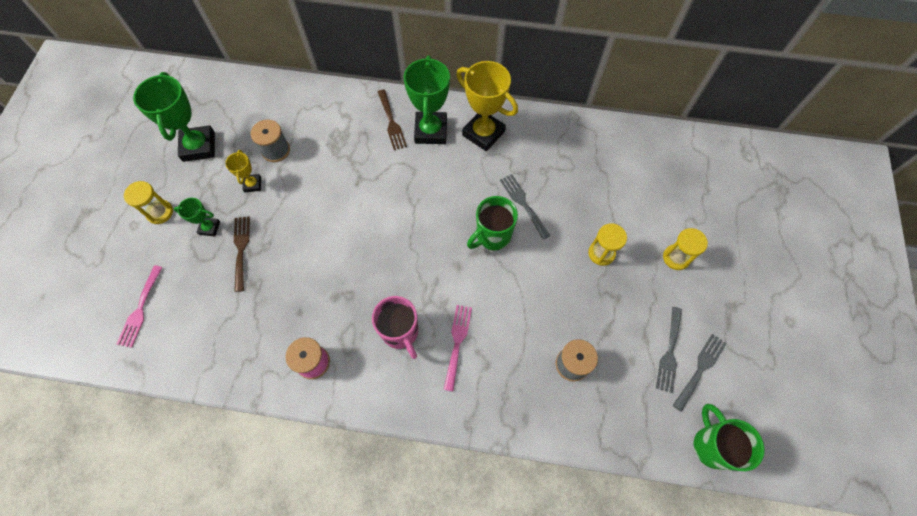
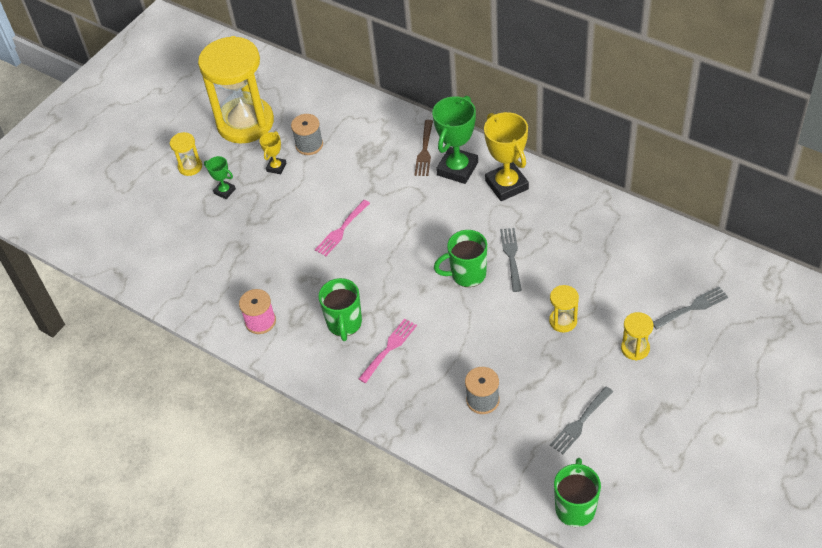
camera: 30 degrees right, 15 degrees down
(140, 309) = (143, 236): pink fork -> pink fork (341, 230)
(199, 146) = (245, 123): green trophy -> yellow hourglass
(241, 249) = (242, 216): brown fork -> none
(400, 332) = (344, 324): pink mug -> green mug
(700, 369) = (602, 445): grey fork -> grey fork (692, 307)

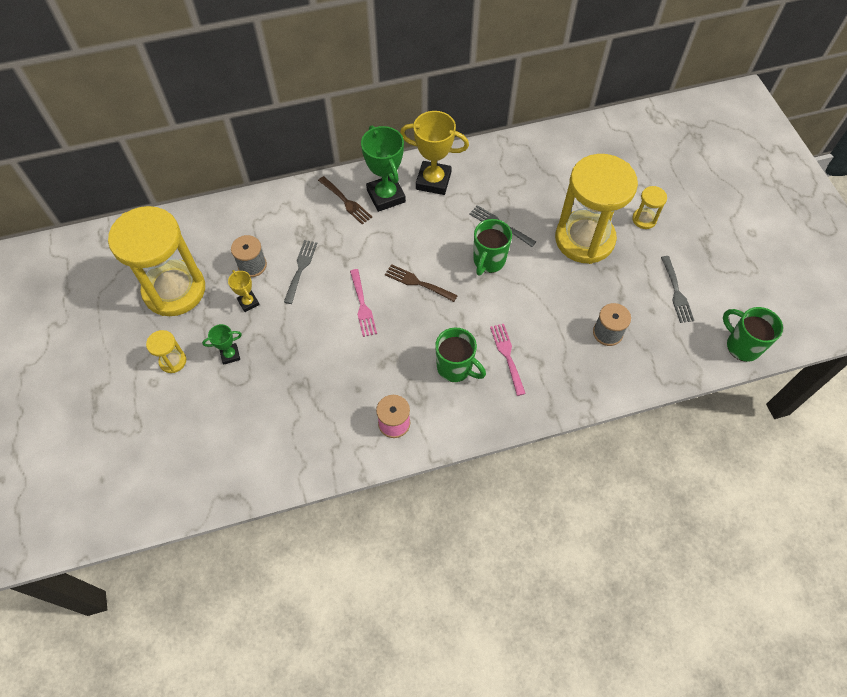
camera: 55 degrees left, 10 degrees up
(397, 246) = (417, 283): none -> brown fork
(563, 321) = (584, 239): yellow hourglass -> yellow hourglass, size x2.43
(692, 307) = (640, 167): grey fork -> grey fork (300, 268)

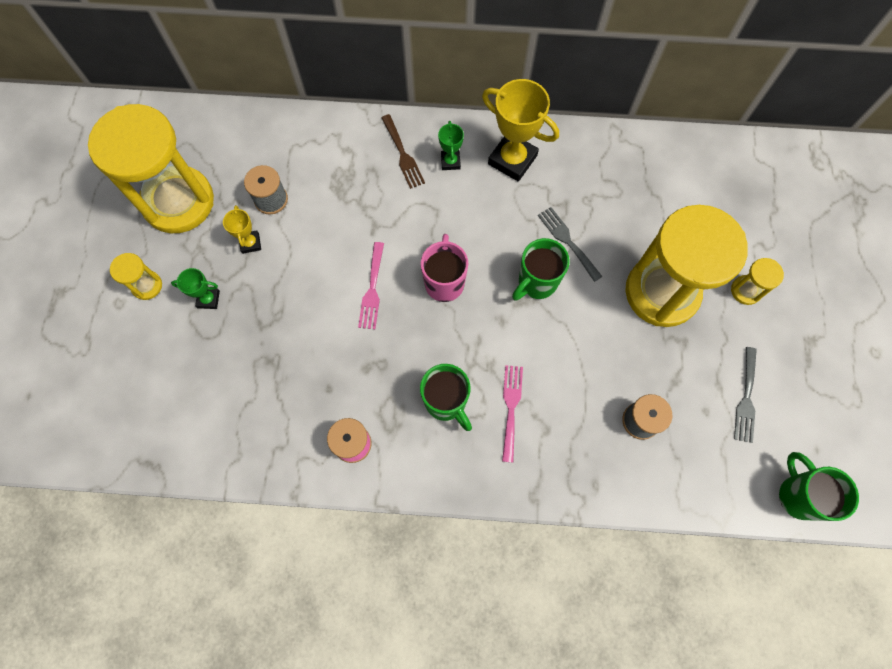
camera: 20 degrees right, 10 degrees up
(300, 268) = (321, 221): grey fork -> none
(386, 196) = (450, 161): green trophy -> green trophy, size x0.51
(417, 283) = (444, 282): brown fork -> pink mug

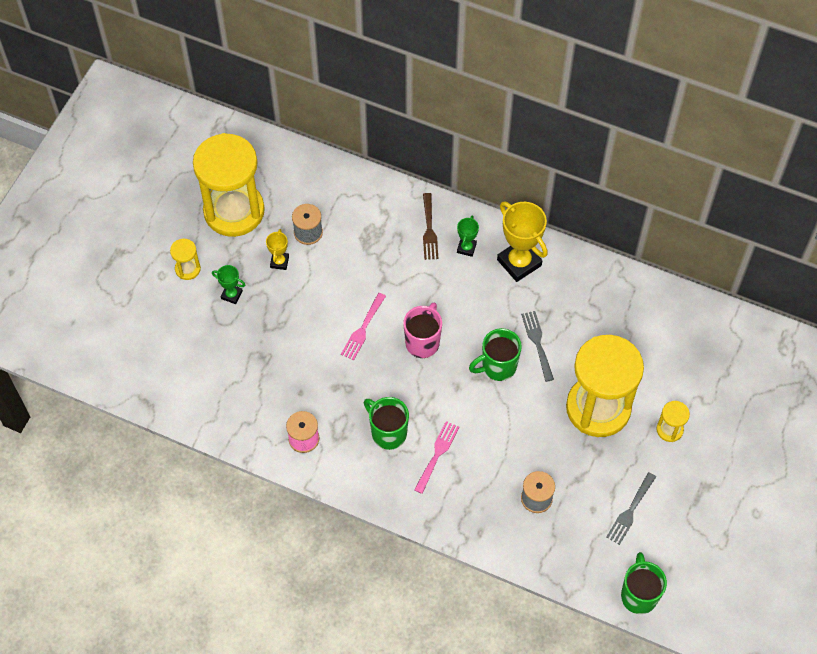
camera: 20 degrees right, 10 degrees down
(446, 402) = (388, 433): green mug -> green mug turned 150 degrees clockwise

